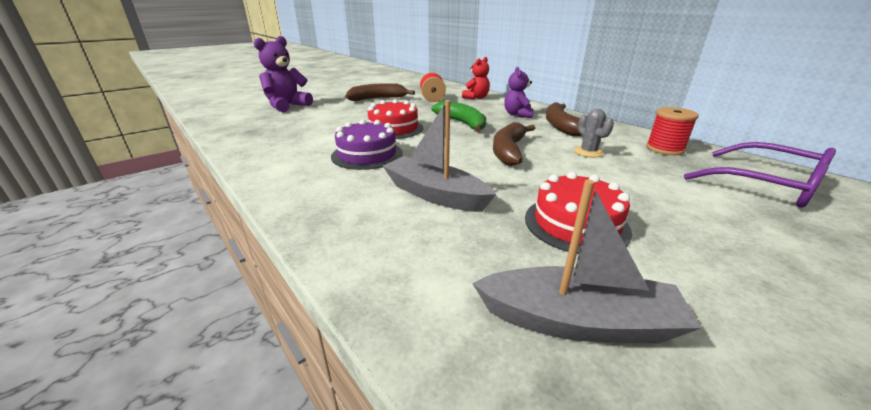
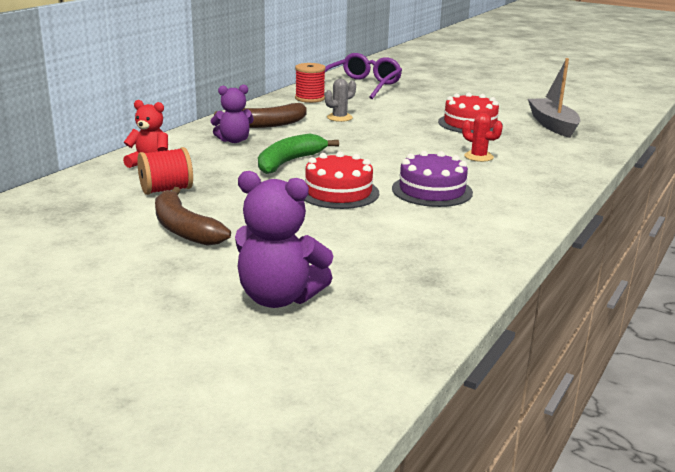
camera: 110 degrees left, 5 degrees down
(435, 194) = (478, 157): grey boat -> red cactus
(509, 151) = (362, 140): brown banana -> none

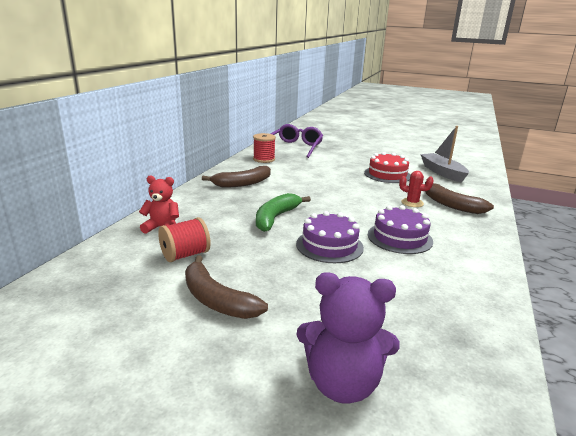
camera: 10 degrees left, 0 degrees up
(233, 140) = (223, 200): purple teddy bear -> none
(338, 192) = (329, 245): red cake -> purple cake
(339, 118) = (293, 174): grey cactus -> none
(531, 161) = (451, 205): none -> brown banana

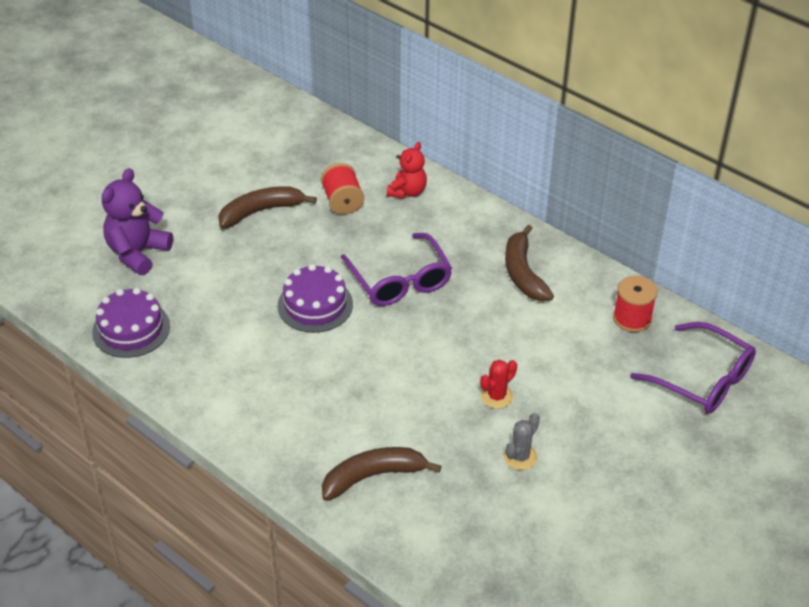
camera: 110 degrees right, 20 degrees up
(276, 218) = (399, 280): green banana -> purple glasses
(387, 174) = (520, 457): red cake -> grey cactus
(399, 238) = (305, 371): purple cake -> purple cake (131, 329)
(412, 203) = (396, 432): red cactus -> red cactus (496, 396)
(442, 173) = (510, 547): grey boat -> none

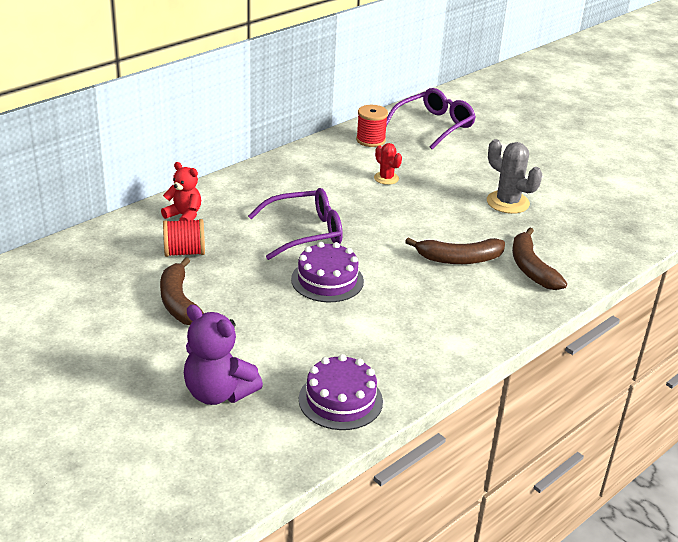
camera: 85 degrees left, 10 degrees down
(496, 396) = (447, 204): red cactus -> red cactus (386, 178)
(520, 457) = (507, 202): grey cactus -> grey cactus, size x1.66
(523, 273) = (310, 175): brown banana -> brown banana (459, 259)

